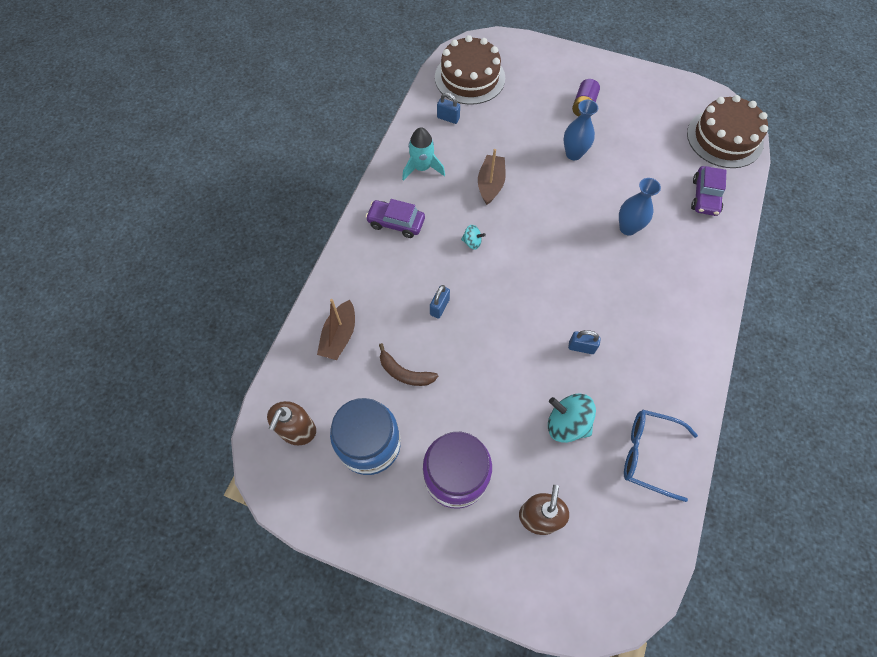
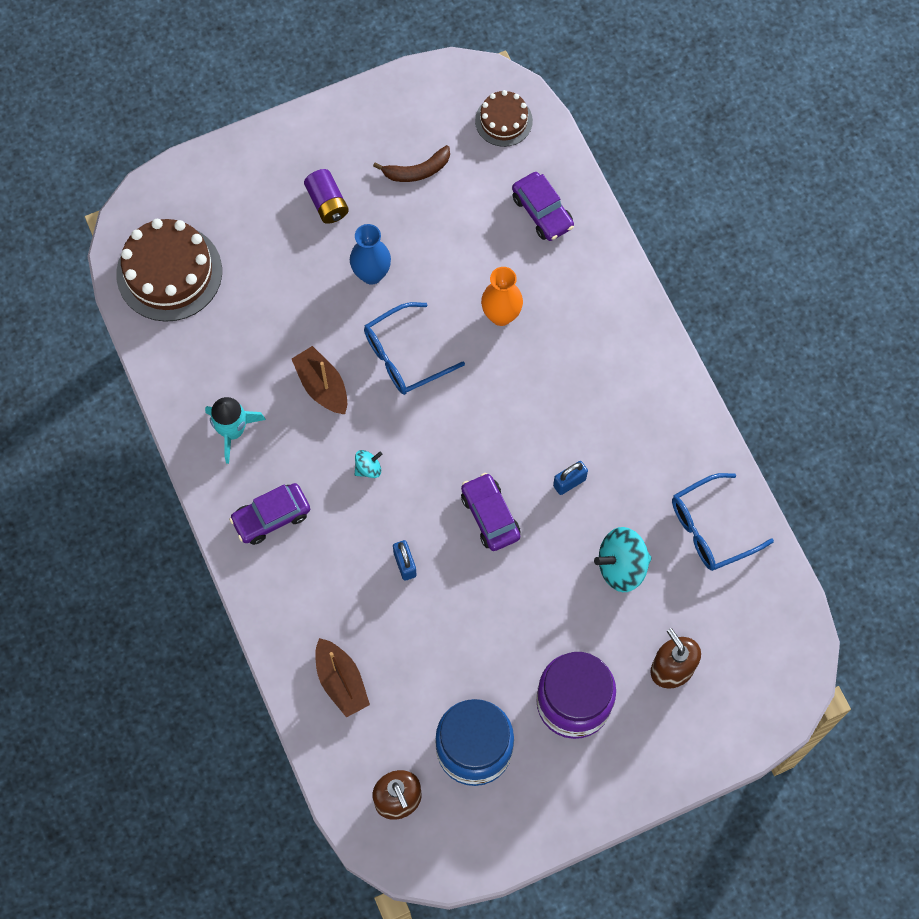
camera: 45 degrees left, 5 degrees up
(405, 373) = (438, 657): brown banana -> brown banana (417, 170)
(448, 118) = (198, 346): blue padlock -> none
(515, 324) = (490, 516): none -> purple car
(550, 205) = (404, 356): none -> blue glasses
(628, 228) = (501, 315): blue vase -> orange vase
(724, 138) = (503, 121): brown cake -> brown cake, size x0.56

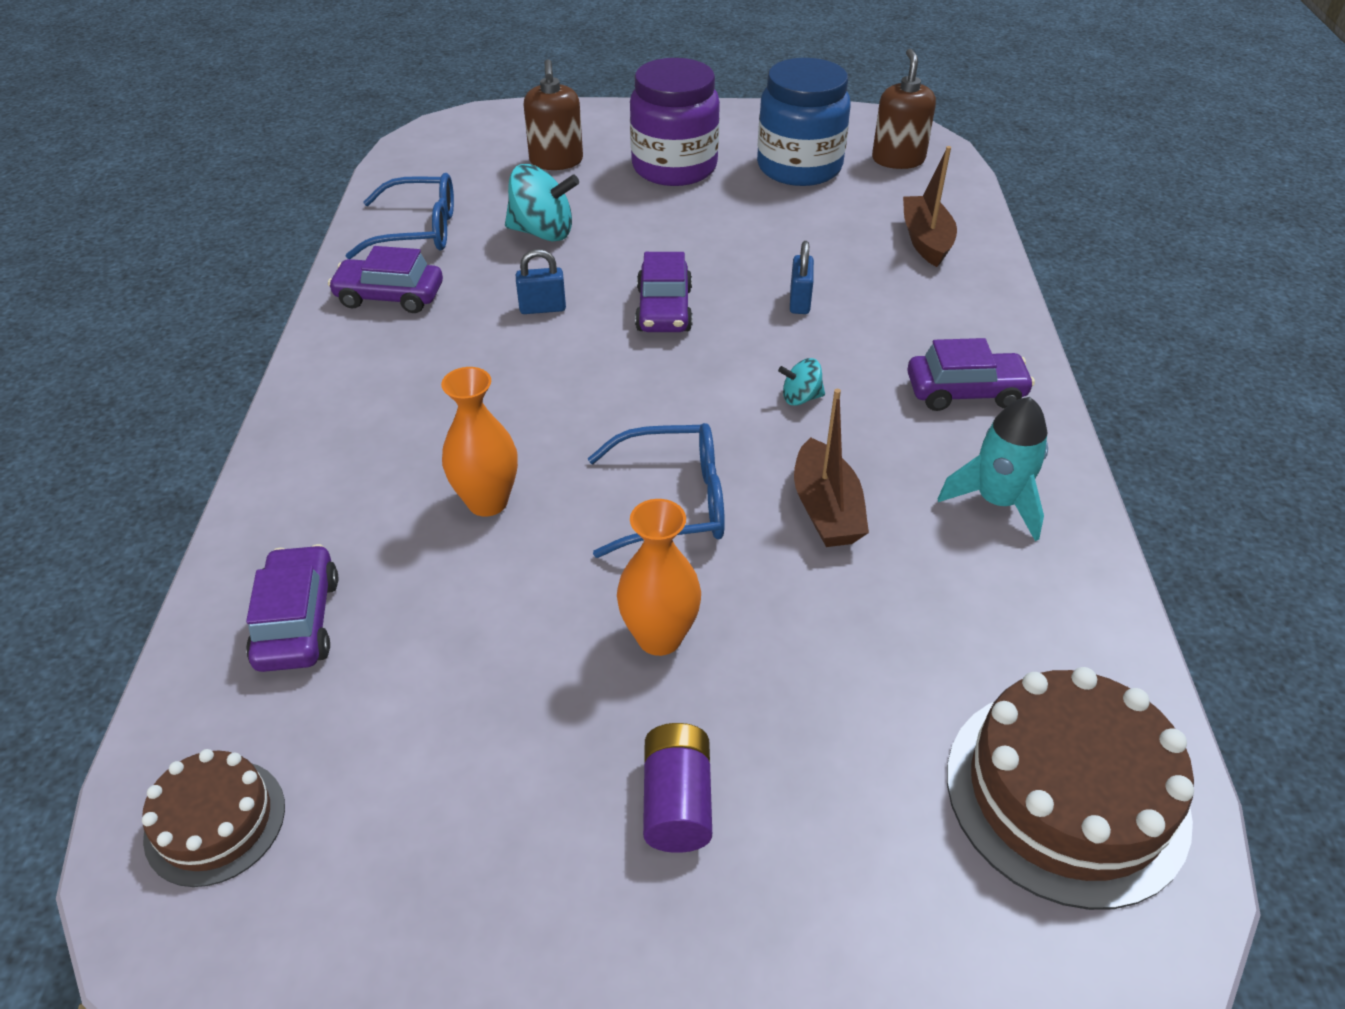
camera: 155 degrees left, 25 degrees down
(371, 274) = (659, 637): blue vase -> orange vase
(417, 170) = (458, 791): brown banana -> none
(675, 450) = (390, 296): none -> purple car

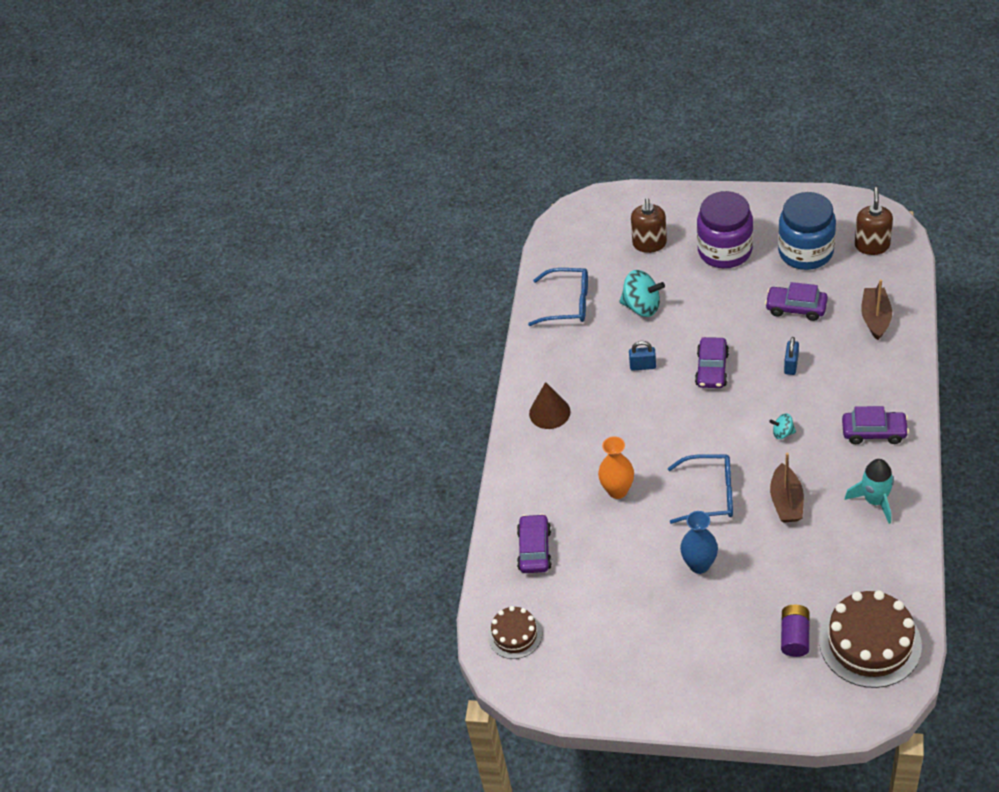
camera: 15 degrees right, 5 degrees up
(366, 378) = (549, 412): none -> brown cone
(390, 296) = (556, 355): purple car -> purple car (796, 308)
(659, 637) = (699, 565): orange vase -> blue vase
(677, 802) = (703, 637): purple battery -> purple battery (794, 637)

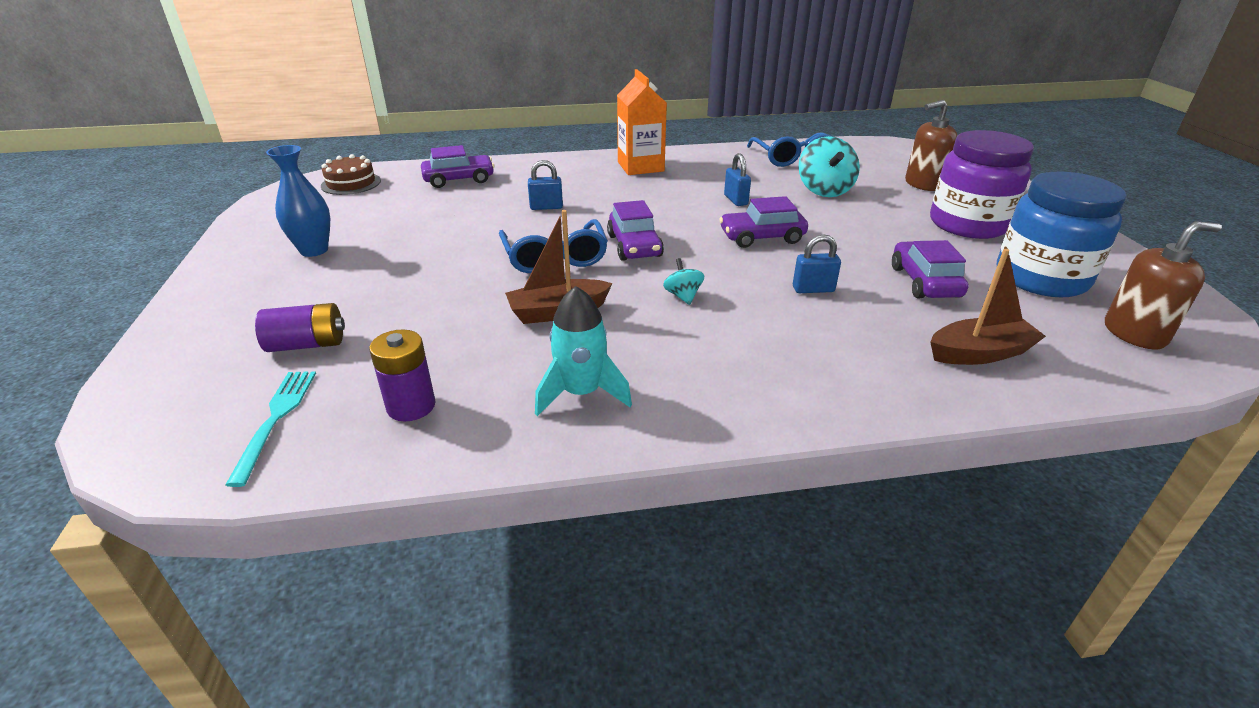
camera: 65 degrees right, 15 degrees down
(549, 412) = (640, 167): brown cone -> orange carton
(617, 490) = (546, 207): orange vase -> blue padlock
(699, 565) = (440, 263): blue vase -> blue vase (314, 250)
(870, 643) = (276, 419): brown cake -> turquoise fork
(871, 579) = (411, 406): none -> purple battery
(874, 432) = (729, 377): purple car -> purple car (634, 246)

